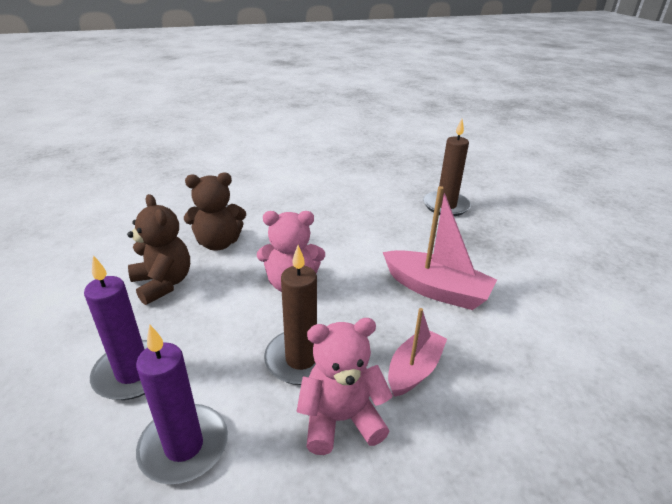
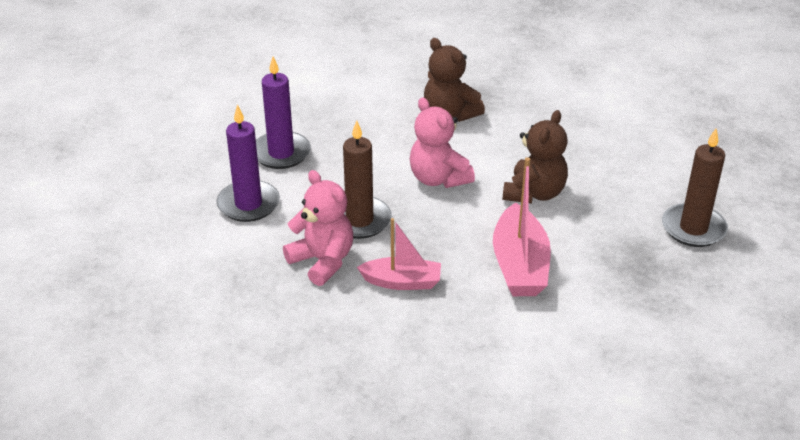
camera: 60 degrees right, 5 degrees up
(163, 283) = (372, 116): brown teddy bear -> brown teddy bear (534, 193)

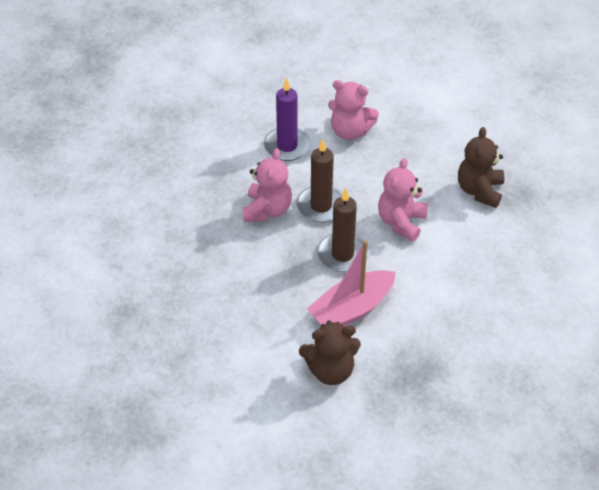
camera: 55 degrees right, 10 degrees up
(281, 153) = (350, 131): purple candle -> pink teddy bear
(402, 282) = (282, 258): pink boat -> none
(534, 193) = (435, 281): brown teddy bear -> brown teddy bear (330, 370)
(693, 228) = (483, 390): brown candle -> brown candle (342, 254)

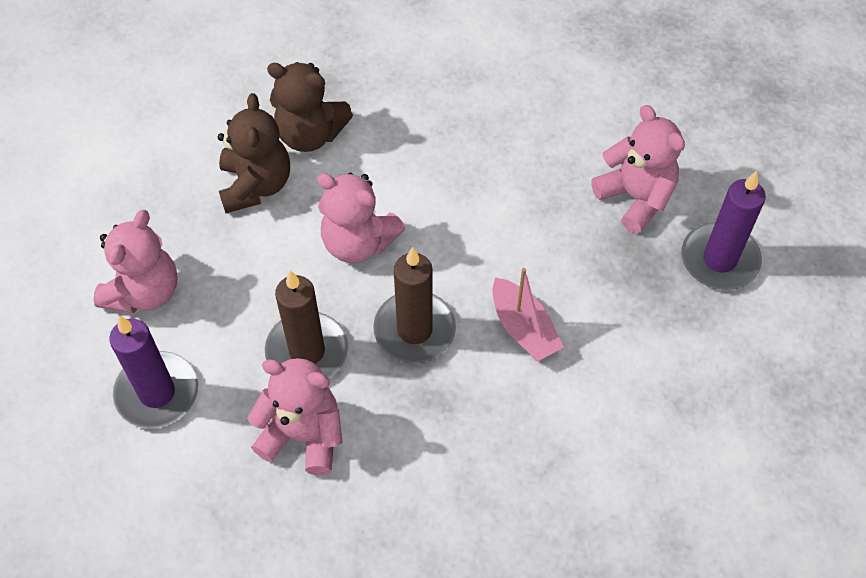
camera: 85 degrees left, 10 degrees up
(330, 370) = (635, 368): brown teddy bear -> brown teddy bear (256, 185)
(351, 309) = (523, 328): pink boat -> pink boat, size x0.66
(424, 421) = (719, 259): none -> purple candle
(467, 370) = (635, 197): none -> pink teddy bear

